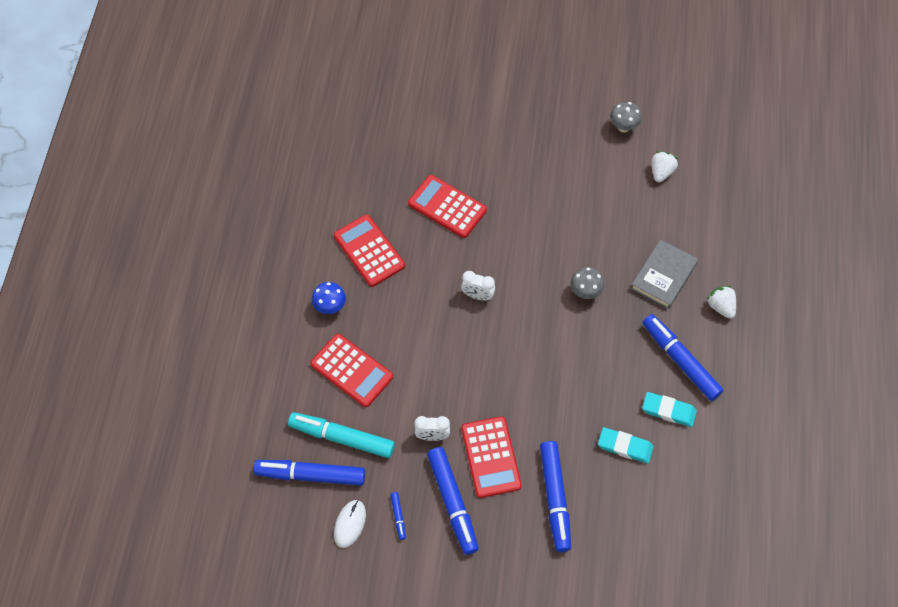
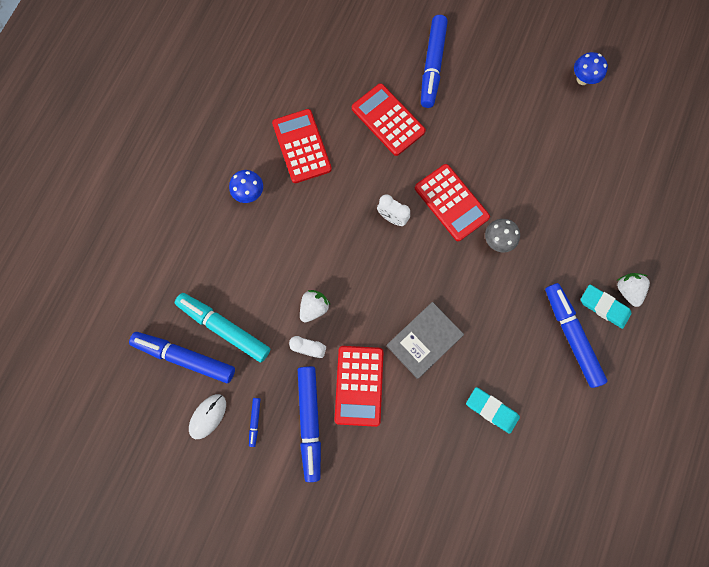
camera: 15 degrees right, 15 degrees up
(351, 370) = (252, 263): red calculator -> red calculator (451, 203)
(555, 497) = (409, 443): blue marker -> blue marker (432, 65)
(623, 127) = (582, 79): grey mushroom -> blue mushroom
(661, 172) = (607, 135): white strawberry -> white strawberry (314, 307)
(663, 276) = (579, 243): grey book -> grey book (424, 340)
(668, 411) = (545, 384): turquoise eraser -> turquoise eraser (604, 307)

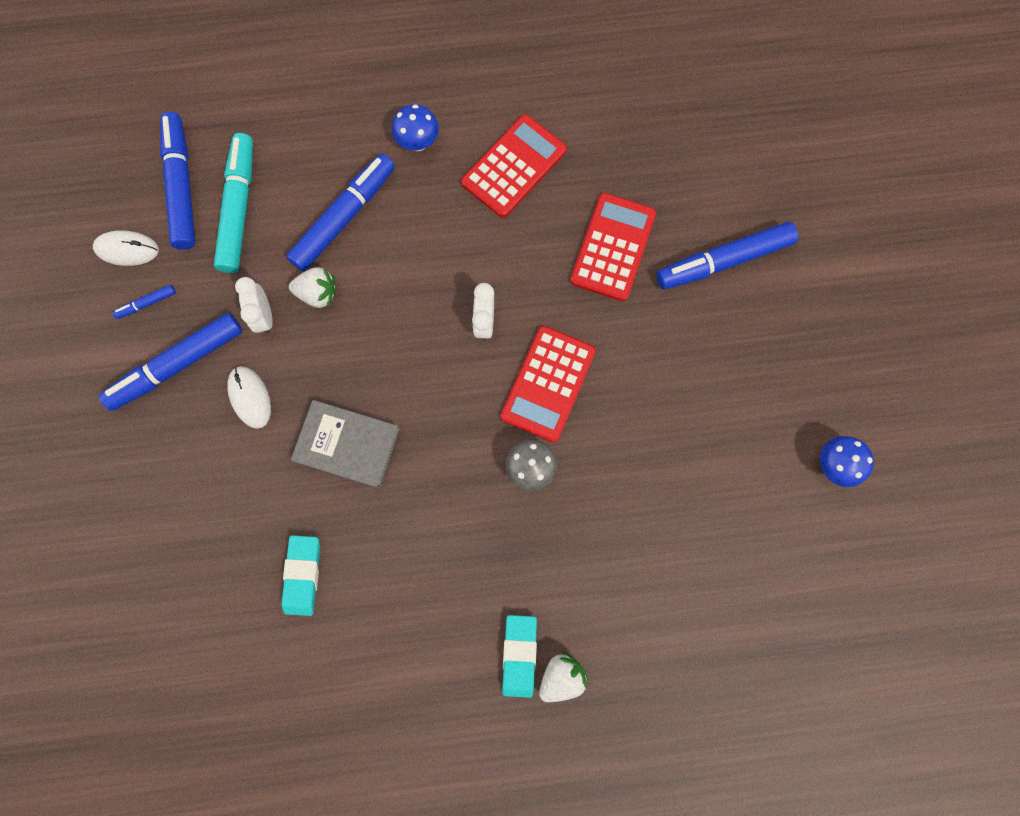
camera: 60 degrees right, 0 degrees up
(359, 385) = (250, 397): red calculator -> white mouse
(571, 336) = (455, 630): blue marker -> blue marker (343, 218)

